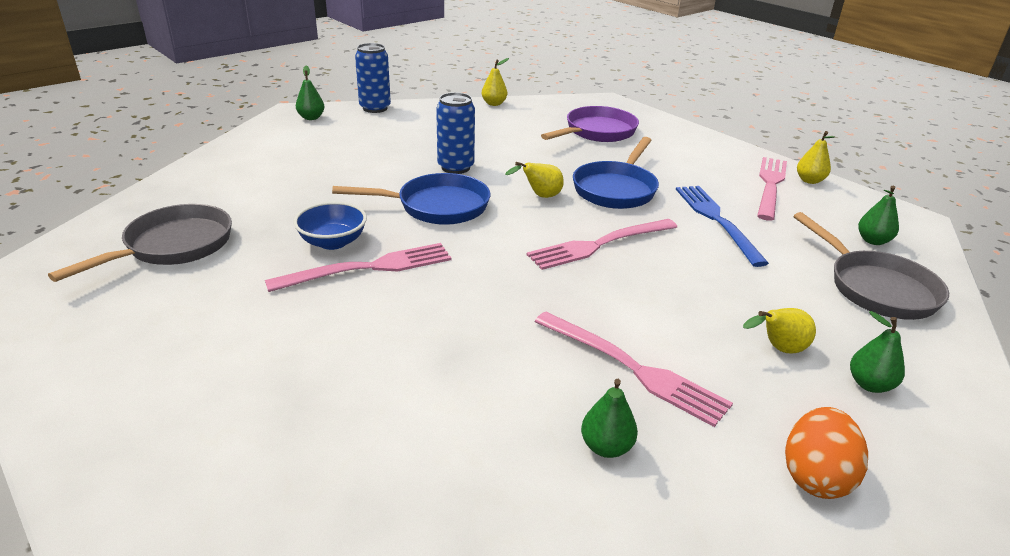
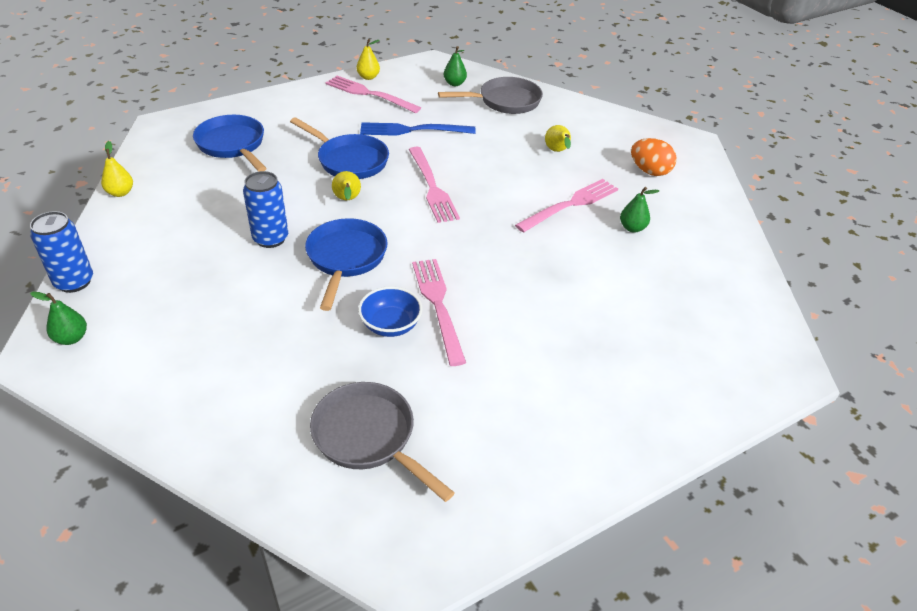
camera: 80 degrees left, 10 degrees up
(597, 132) = (233, 145): purple pan -> blue pan
(869, 384) = (588, 134): green pear -> none

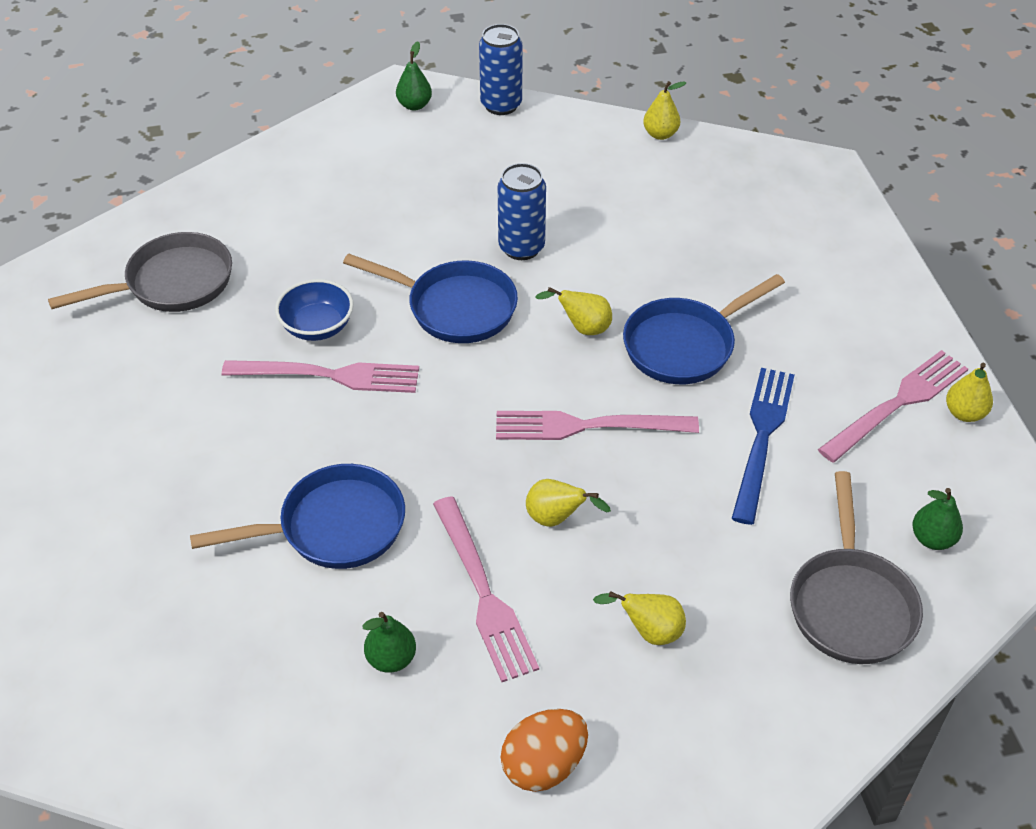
camera: 110 degrees right, 5 degrees up
(233, 145) = (754, 231): blue pan -> blue pan (334, 527)
(506, 188) = (557, 519): none -> yellow pear

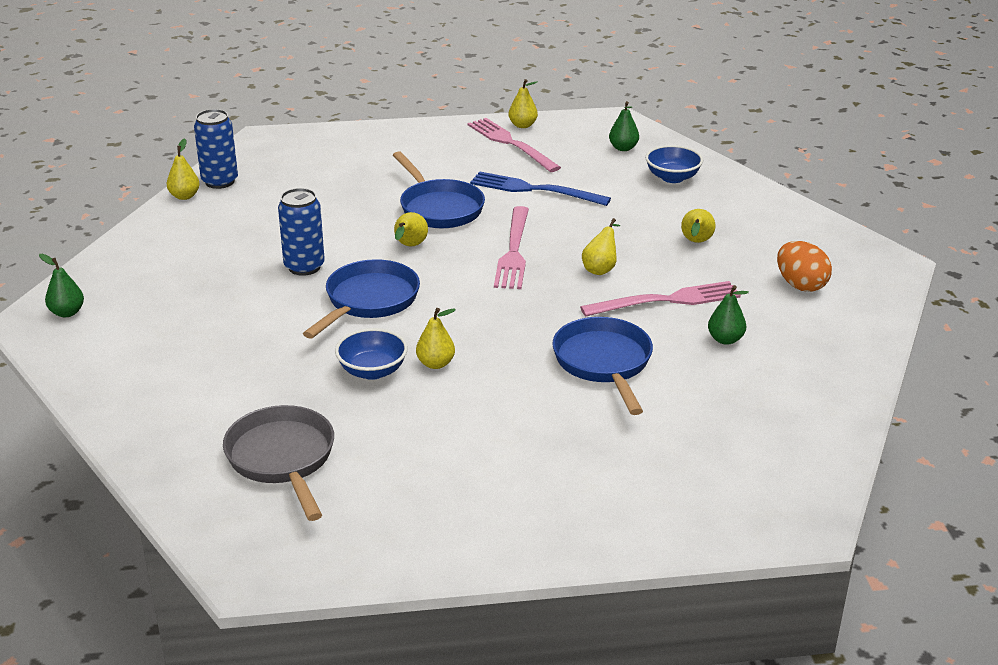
camera: 85 degrees left, 15 degrees down
(331, 375) = (436, 364): pink fork -> yellow pear
(501, 105) = (96, 266): blue can -> blue can (220, 181)
(850, 604) = (672, 177): grey pan -> blue bowl

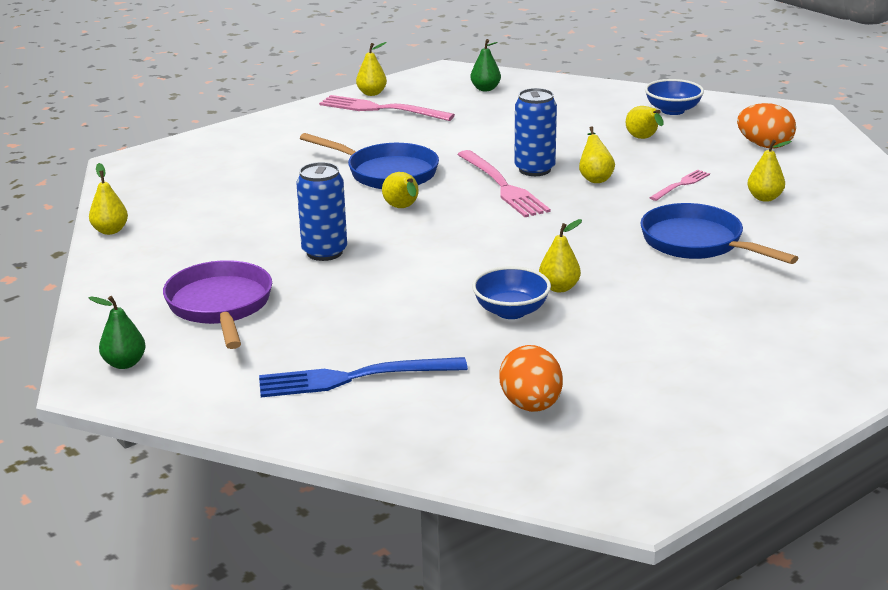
camera: 30 degrees left, 5 degrees down
(180, 288) = (220, 306): none -> purple pan
(220, 181) = (131, 209): blue can -> blue can (534, 169)
(283, 459) = (531, 405): grey pan -> orange egg
(369, 301) = (427, 260): blue pan -> none
(533, 189) = (452, 137): blue fork -> blue fork (352, 378)
(668, 300) = (681, 184): pink fork -> pink fork, size x0.55
(672, 177) = (557, 99): blue bowl -> blue bowl (672, 110)
(725, 339) = (764, 198): green pear -> yellow pear

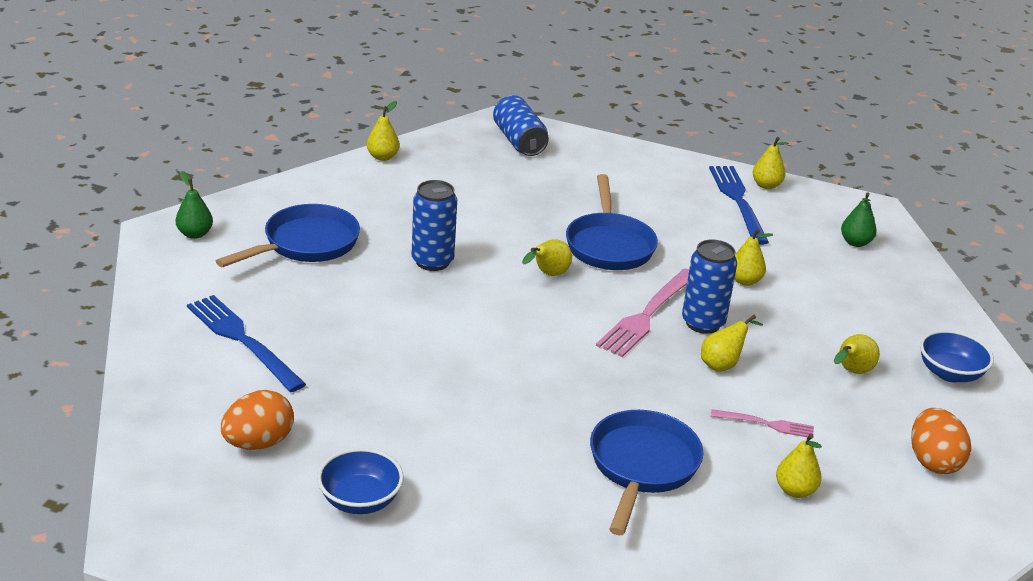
camera: 55 degrees right, 5 degrees up
(171, 163) = (519, 141): none -> blue can
(220, 306) = (306, 244): purple pan -> blue pan
(380, 109) = (737, 200): pink fork -> blue fork
(511, 311) = (409, 388): blue bowl -> blue bowl (360, 500)
(559, 288) = (474, 403): yellow pear -> yellow pear (745, 281)

